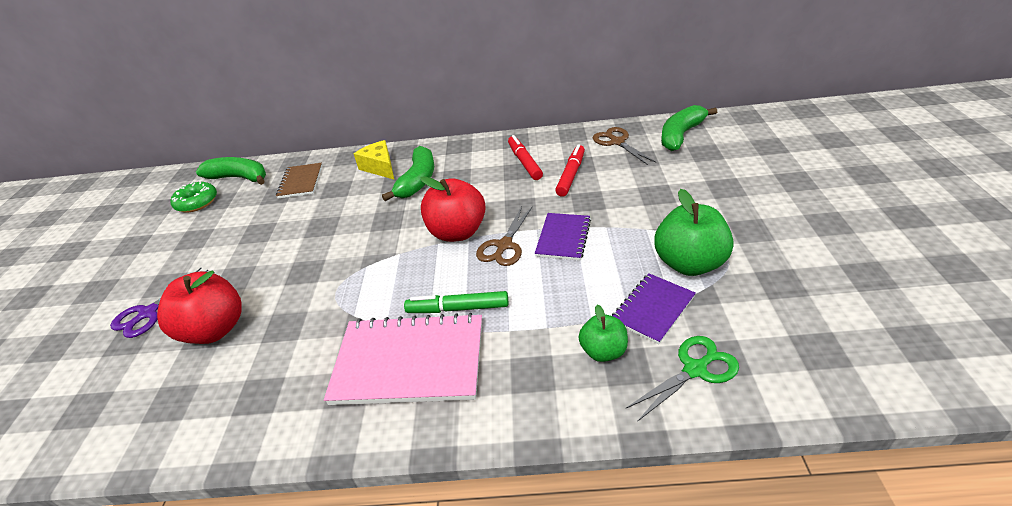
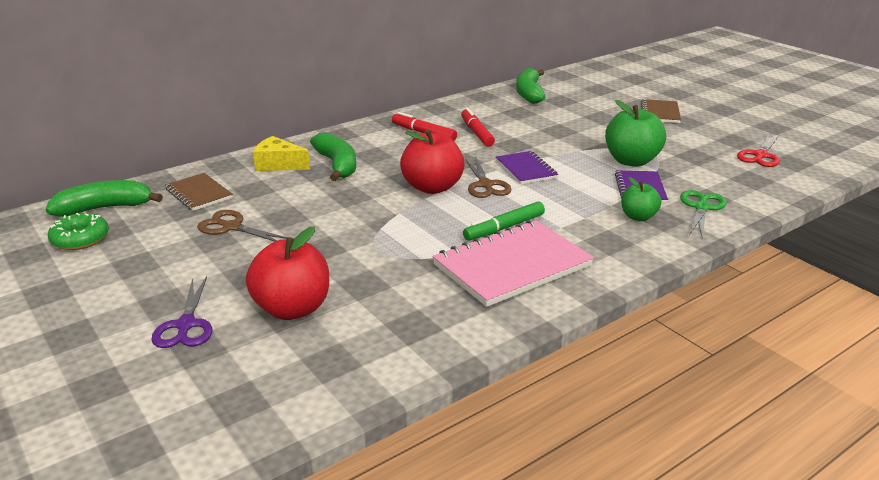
camera: 40 degrees left, 10 degrees down
(617, 142) = (485, 106): brown scissors -> brown scissors (232, 227)
(808, 200) = (660, 113): none -> brown notebook
(879, 313) = (760, 155): none -> red scissors

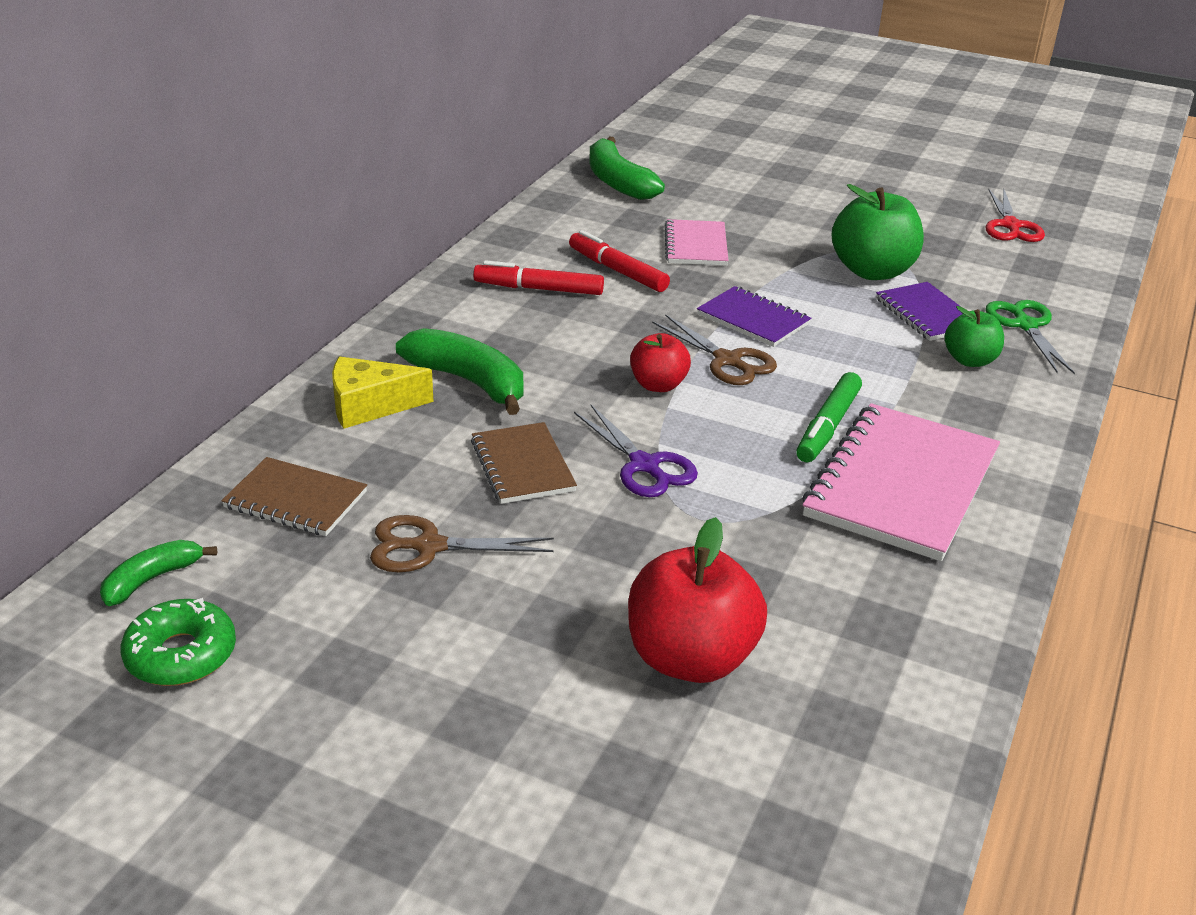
camera: 30 degrees left, 5 degrees up
(105, 208) = (152, 579): green banana -> green banana, size x0.58
(186, 325) = (563, 747): purple scissors -> purple scissors (644, 465)
(432, 187) = (658, 385): red apple -> red apple, size x0.58
(537, 129) = (696, 245): none -> pink notebook
(660, 113) = (827, 181): brown notebook -> brown notebook (523, 466)

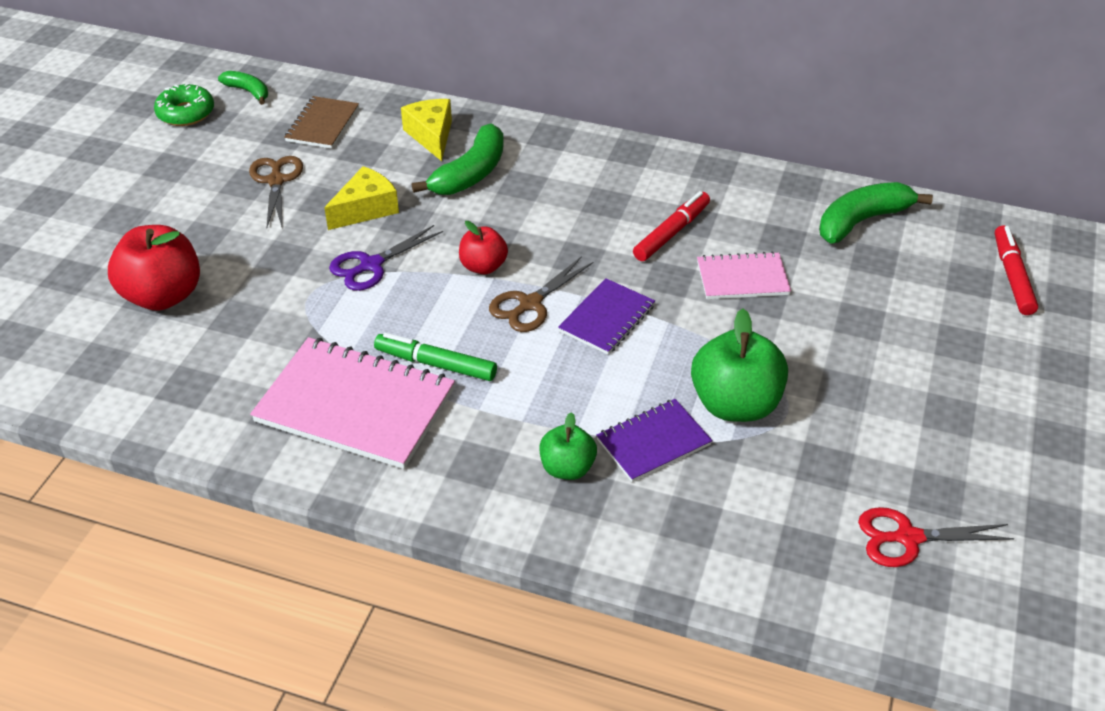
camera: 85 degrees right, 10 degrees up
(523, 466) = (366, 209): brown notebook -> yellow cheese
(539, 289) = (623, 192): red marker -> red marker (1012, 276)
(1025, 325) = (652, 522): green scissors -> none

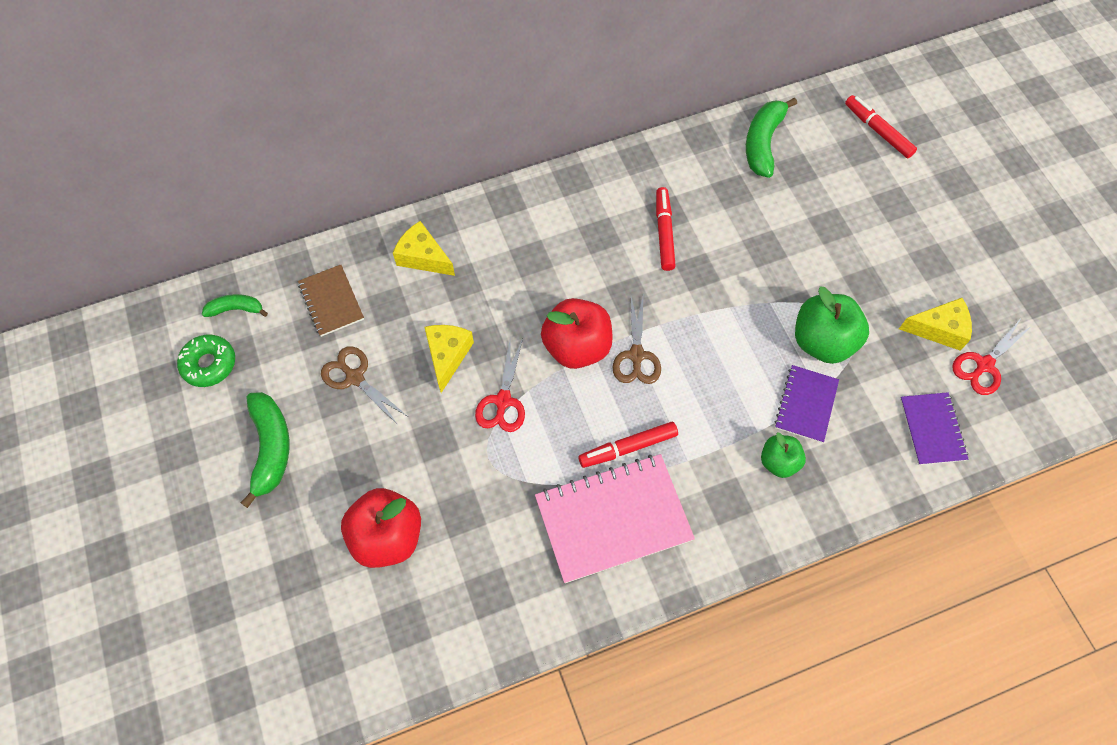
camera: 40 degrees left, 20 degrees up
(371, 265) = (503, 401): purple scissors -> red scissors
(436, 364) = (628, 447): green marker -> red marker
(470, 174) = (486, 273): green banana -> green banana (271, 448)
(483, 266) = (577, 347): red apple -> red apple, size x1.73
(606, 318) = (692, 332): purple notebook -> purple notebook (932, 429)
(742, 278) = (739, 240): pink notebook -> none
(887, 474) = (938, 329): none -> yellow cheese

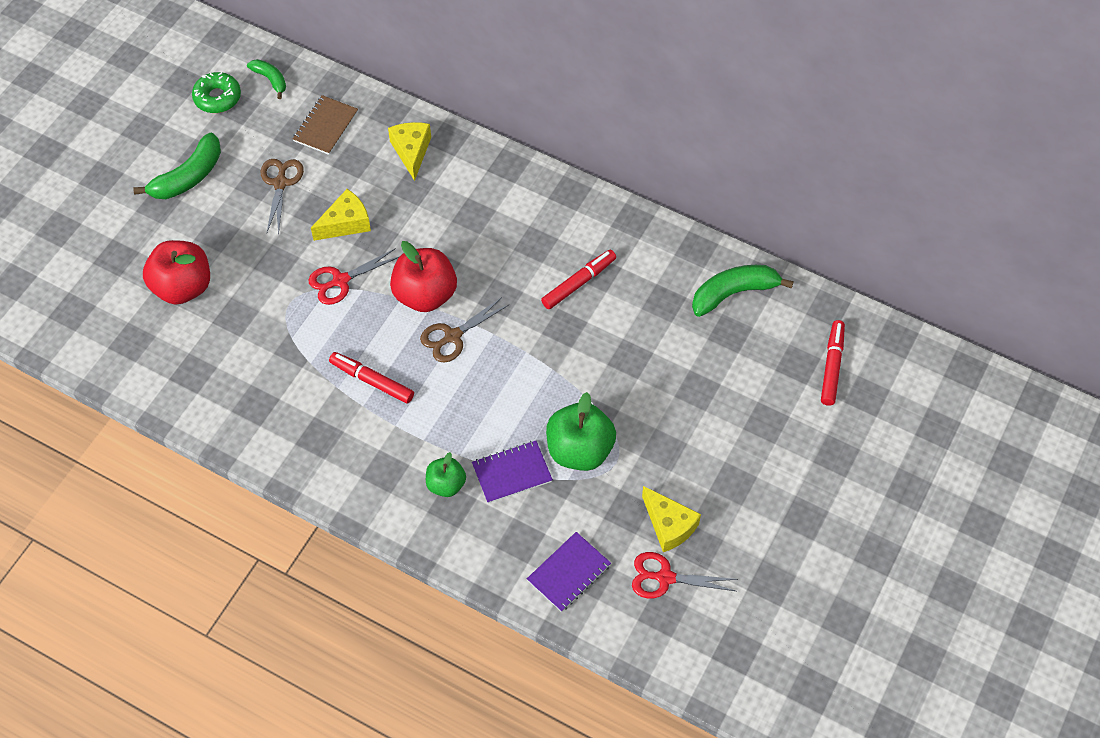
camera: 50 degrees right, 5 degrees down
(613, 519) = (308, 409): pink notebook -> none

